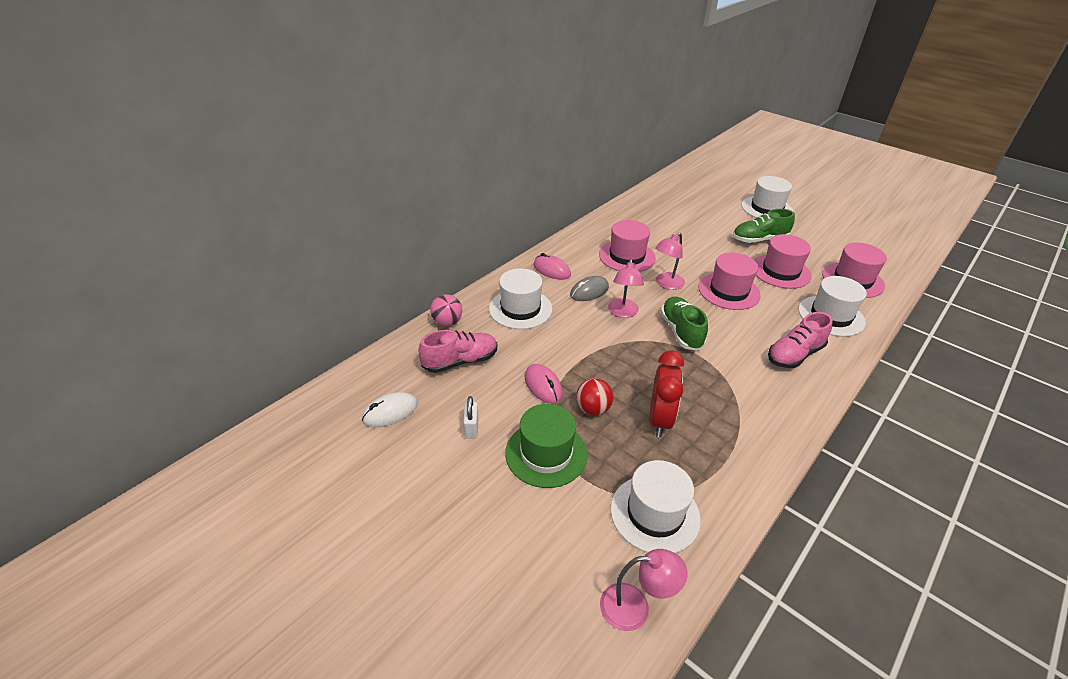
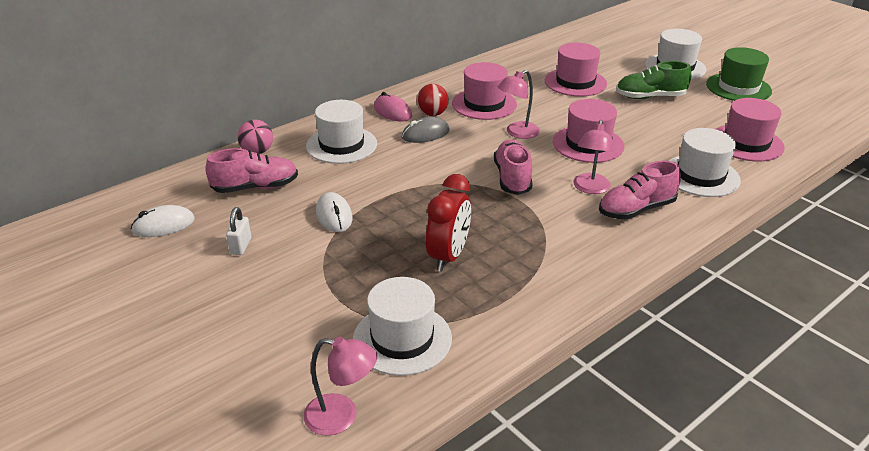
camera: 10 degrees right, 5 degrees down
(543, 386) = (334, 215): pink mouse -> white mouse
(546, 453) = (309, 275): green hat -> green hat (738, 88)
(593, 409) = (379, 240): red ball -> red ball (432, 114)
(623, 313) = (454, 156): pink lamp -> pink lamp (590, 188)
(681, 331) = (512, 178): green shoe -> pink shoe
(780, 271) = (660, 129): pink hat -> pink hat (575, 82)

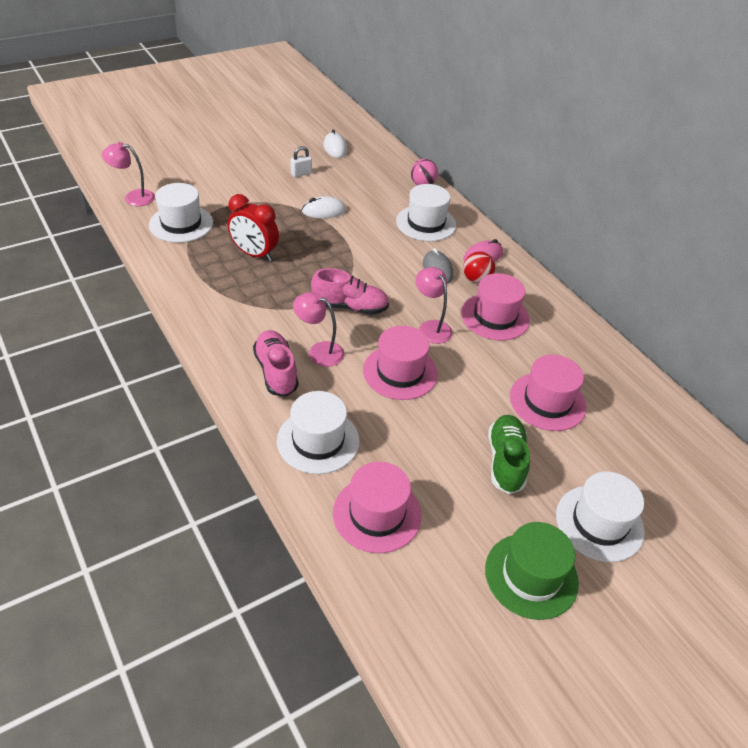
camera: 95 degrees right, 10 degrees up
(241, 246) = (301, 173): white padlock -> white padlock turned 45 degrees counterclockwise
(255, 187) = (371, 181): pink shoe -> none
(341, 416) = (133, 197): pink lamp -> pink lamp turned 75 degrees clockwise

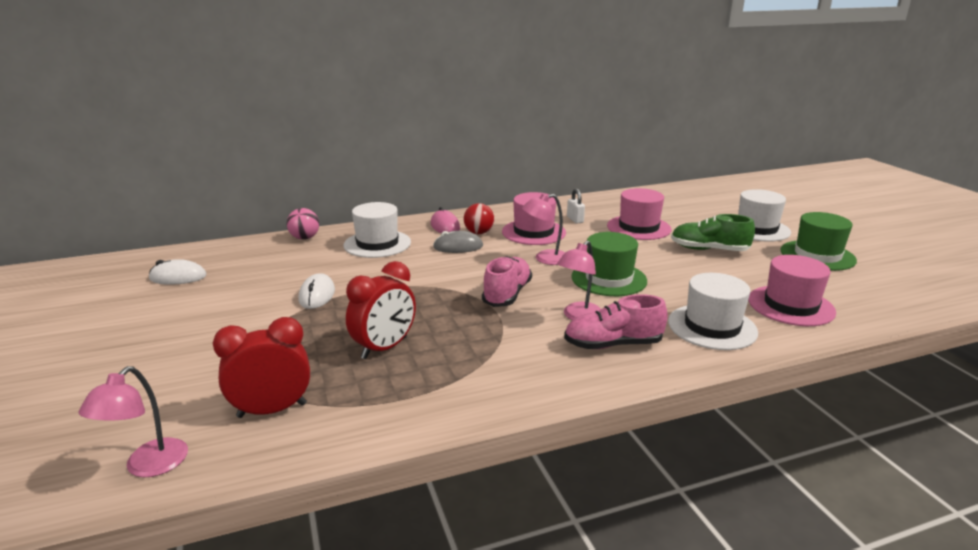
camera: 75 degrees left, 20 degrees down
(181, 224) = (272, 410): white hat -> red clock
(301, 173) = (218, 304): white padlock -> white padlock (575, 220)
(400, 372) = (609, 279): pink hat -> green hat

